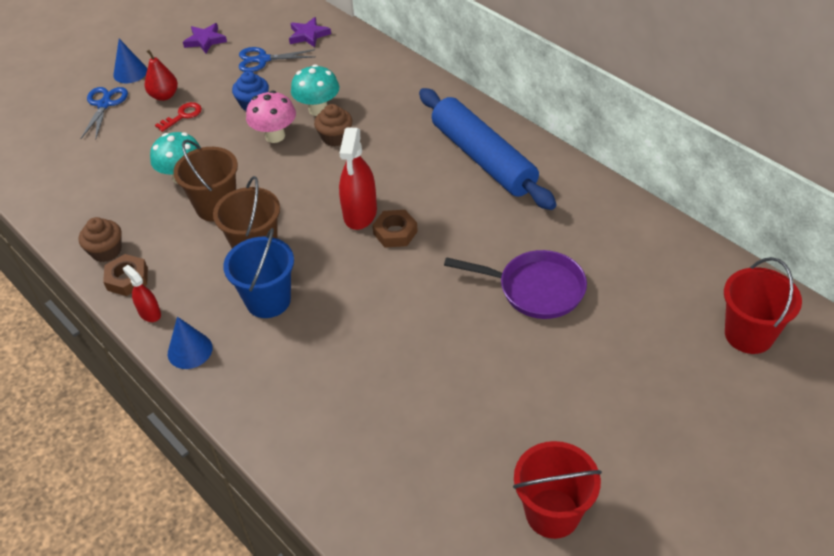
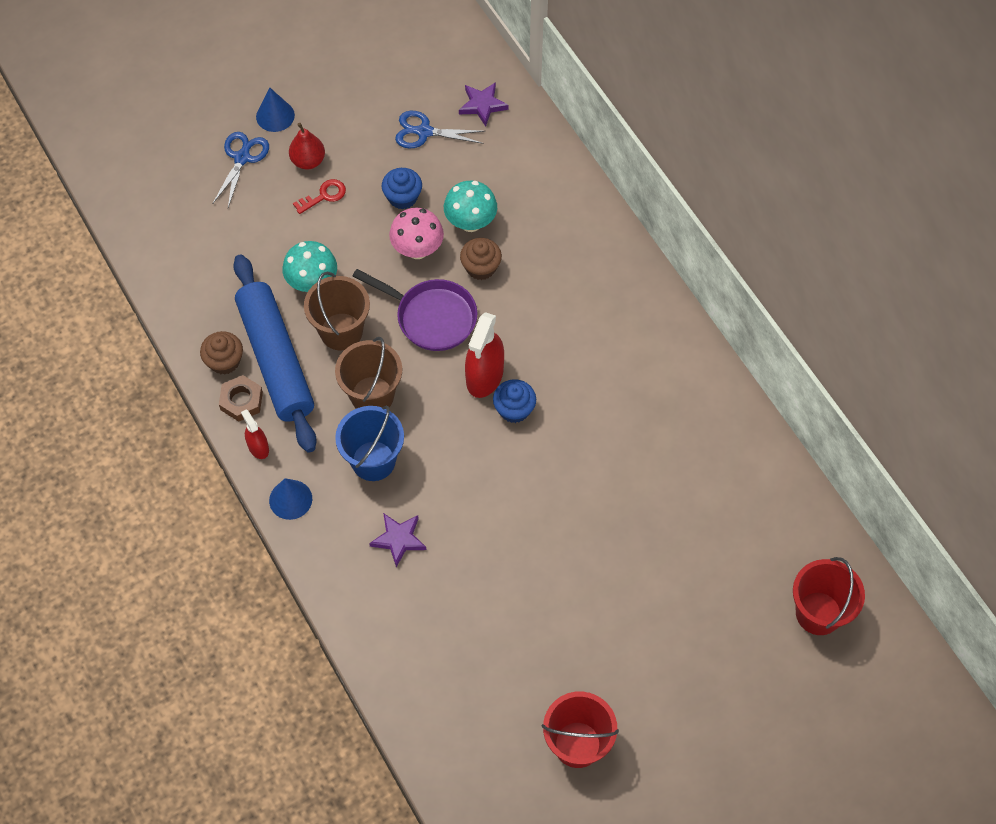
camera: 10 degrees right, 15 degrees up
(205, 40) = (365, 85): purple star -> purple star (399, 539)
(395, 232) = (514, 409): brown nut -> blue cupcake
(483, 158) = (628, 335): blue rolling pin -> blue rolling pin (275, 359)
(535, 289) = (633, 512): purple pan -> purple pan (431, 317)

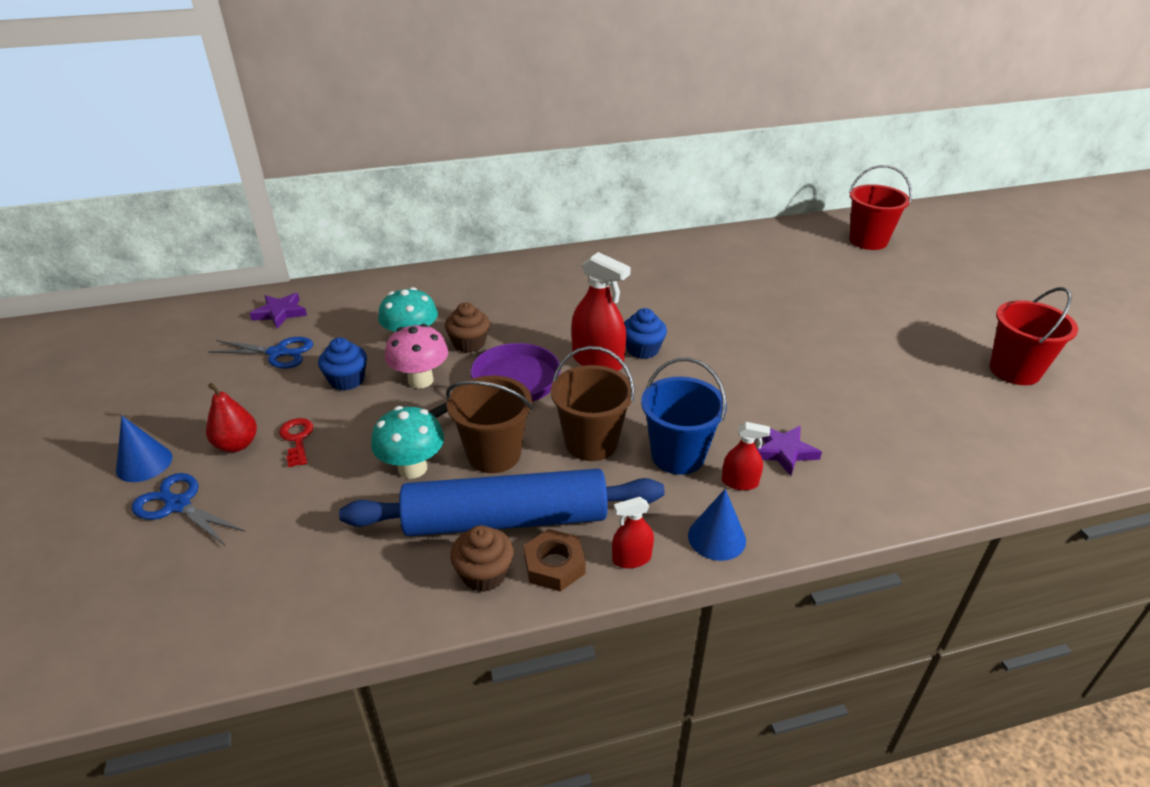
camera: 75 degrees left, 25 degrees down
(353, 509) = (739, 482): none -> red spray bottle
(424, 132) = (277, 353): blue scissors -> blue scissors turned 105 degrees counterclockwise

